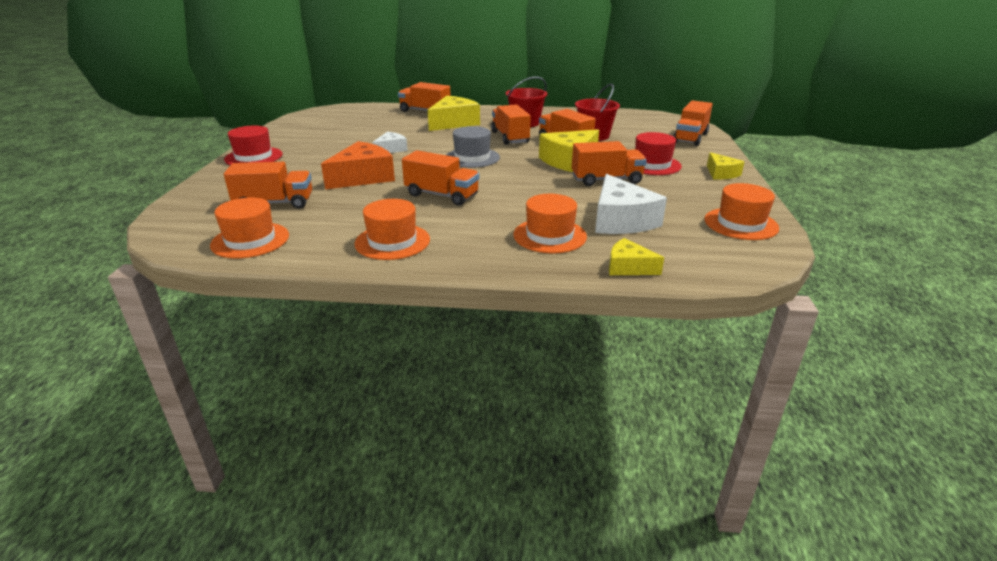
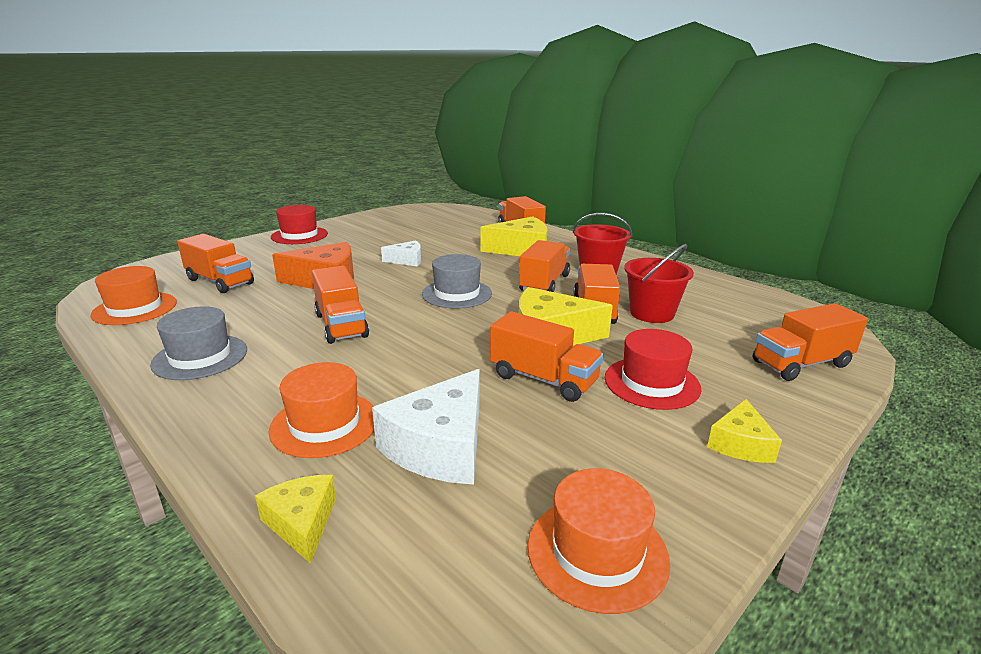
camera: 40 degrees right, 5 degrees down
(392, 241) = (200, 357): orange hat -> grey hat

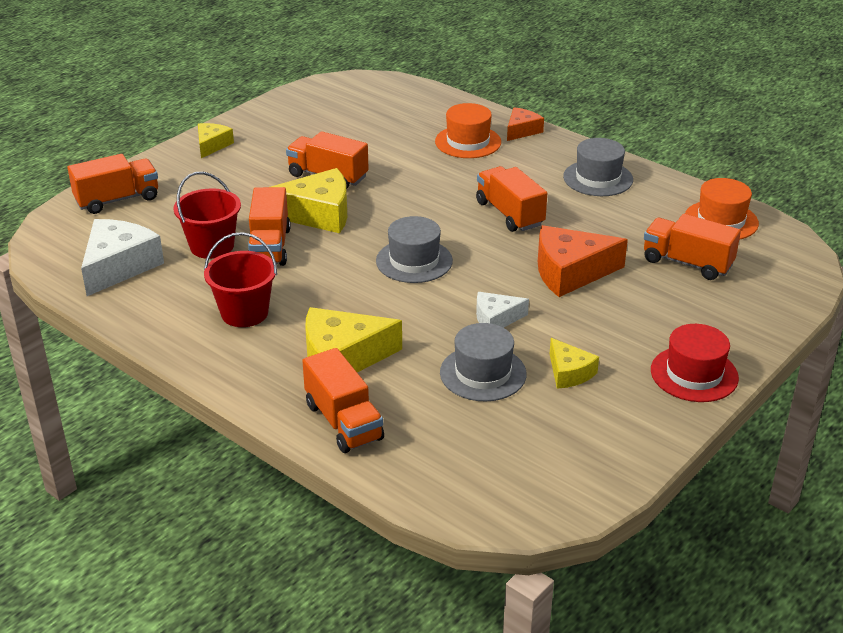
camera: 175 degrees right, 10 degrees up
(221, 441) = (521, 131): none -> orange cheese
(302, 523) = (449, 104): yellow cheese -> yellow cheese (569, 373)
(431, 241) = (483, 373): none -> grey hat
(440, 446) = (392, 135): white cheese -> white cheese (119, 266)
(544, 283) = (316, 285): orange truck -> none
(597, 552) = (311, 103): orange hat -> none
(651, 383) = (247, 178): red hat -> none

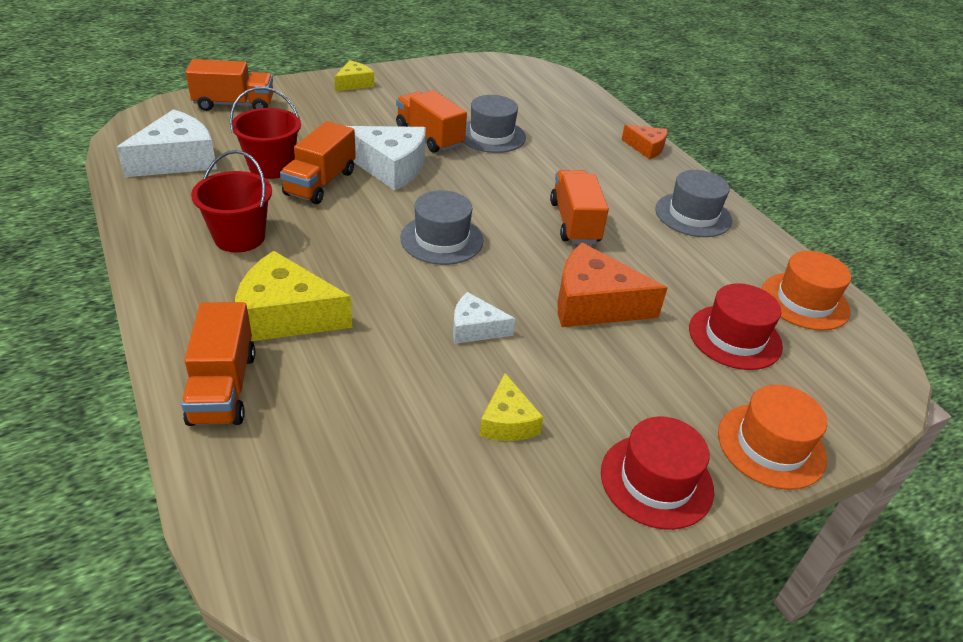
camera: 20 degrees right, 5 degrees up
(318, 214) = (391, 167): yellow cheese -> white cheese
(468, 142) = (585, 143): orange hat -> orange hat (771, 445)
(483, 373) = (412, 386): grey hat -> grey hat (491, 135)
(521, 131) = (646, 148): orange cheese -> orange cheese turned 60 degrees clockwise
(687, 263) = (734, 337): orange truck -> red hat

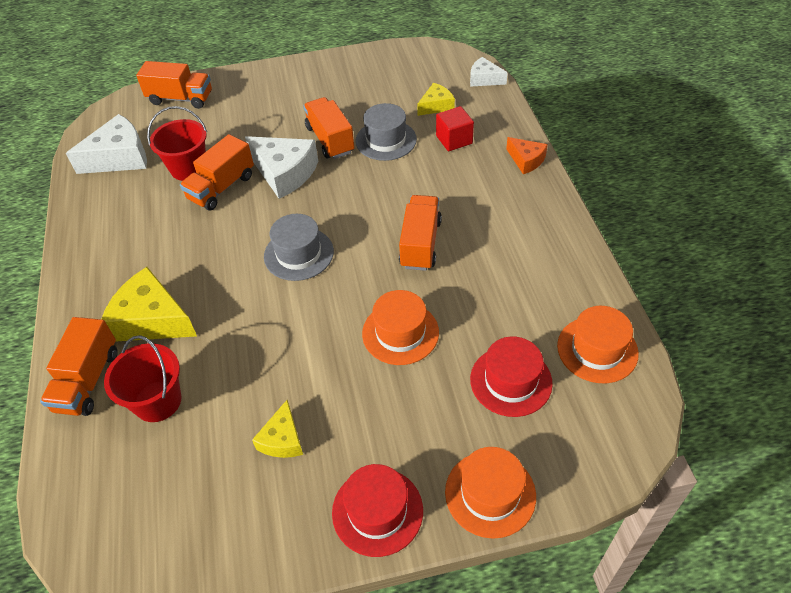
camera: 20 degrees right, 10 degrees up
(239, 237) = (142, 240): red bucket -> red bucket (158, 401)
(354, 83) = (287, 76): yellow cheese -> yellow cheese (436, 106)
(475, 328) = (291, 347): white cheese -> white cheese (484, 79)
(564, 133) = (454, 140): none -> red cube
(594, 304) = (400, 333): orange cheese -> orange hat
(693, 215) = (535, 242): grey hat -> none

